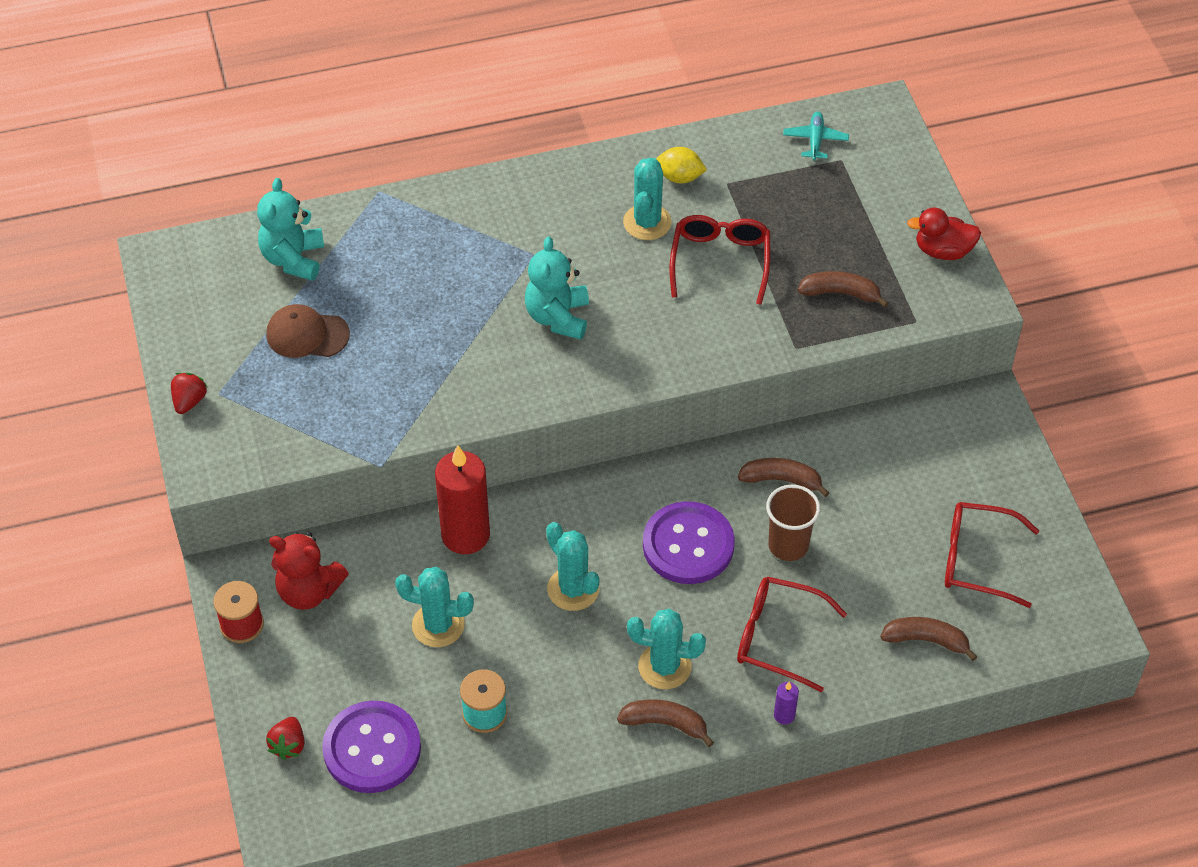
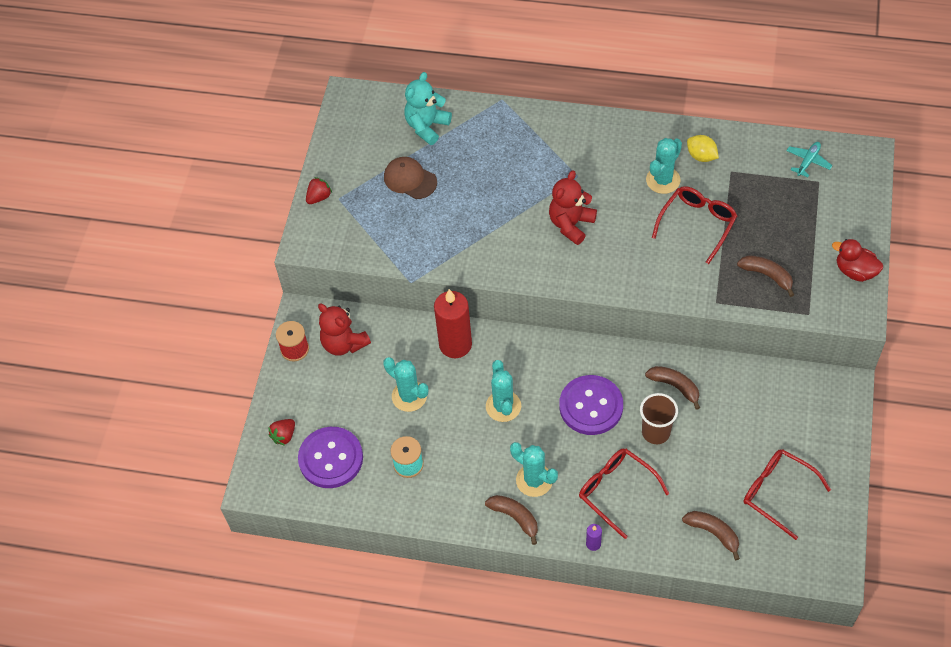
camera: 30 degrees right, 5 degrees up
(558, 317) = (571, 224): turquoise teddy bear -> red teddy bear

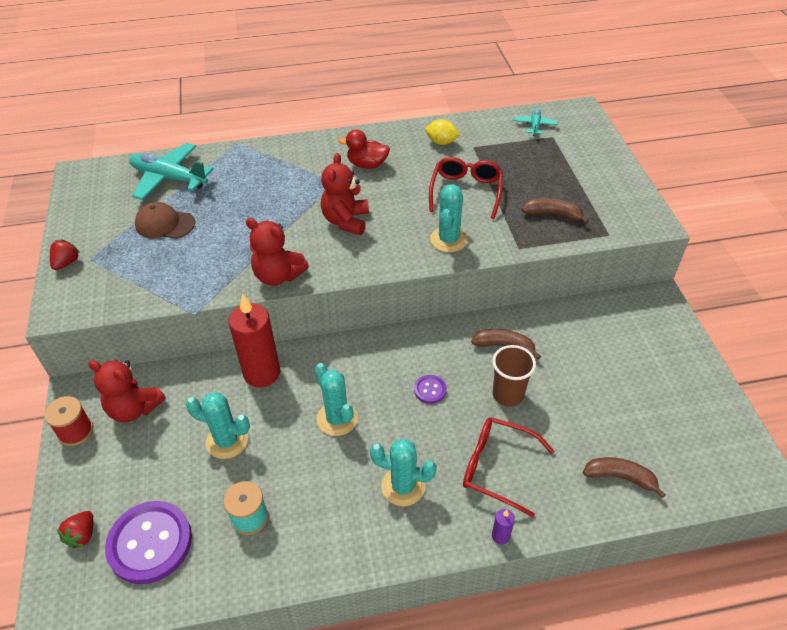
camera: 25 degrees left, 10 degrees down
(427, 126) = (169, 178): turquoise teddy bear -> turquoise plane
(491, 265) = (278, 276): none -> red teddy bear
(515, 517) = (398, 537): brown banana -> none
(591, 406) = (430, 390): purple button -> purple button, size x0.46
(663, 180) = (416, 167): turquoise cactus -> turquoise cactus (448, 240)
(777, 493) = (658, 414): red glasses -> none
(855, 271) = (626, 191): red duck -> red duck (367, 165)

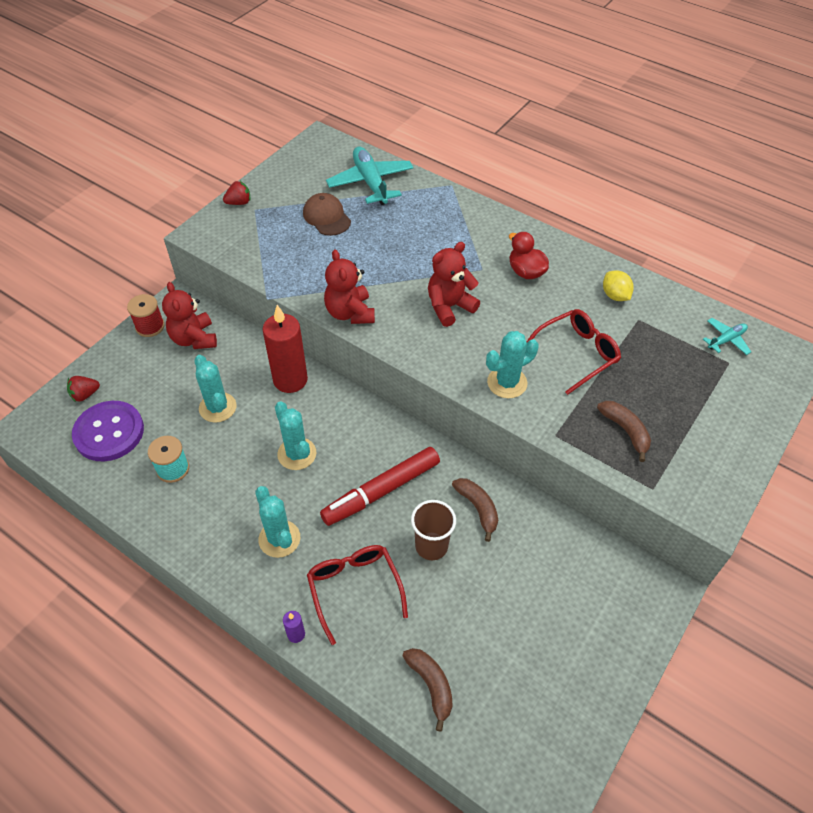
camera: 45 degrees right, 5 degrees up
(337, 419) = (297, 454): turquoise cactus -> turquoise cactus turned 45 degrees counterclockwise
(430, 390) = (381, 491): purple button -> red marker

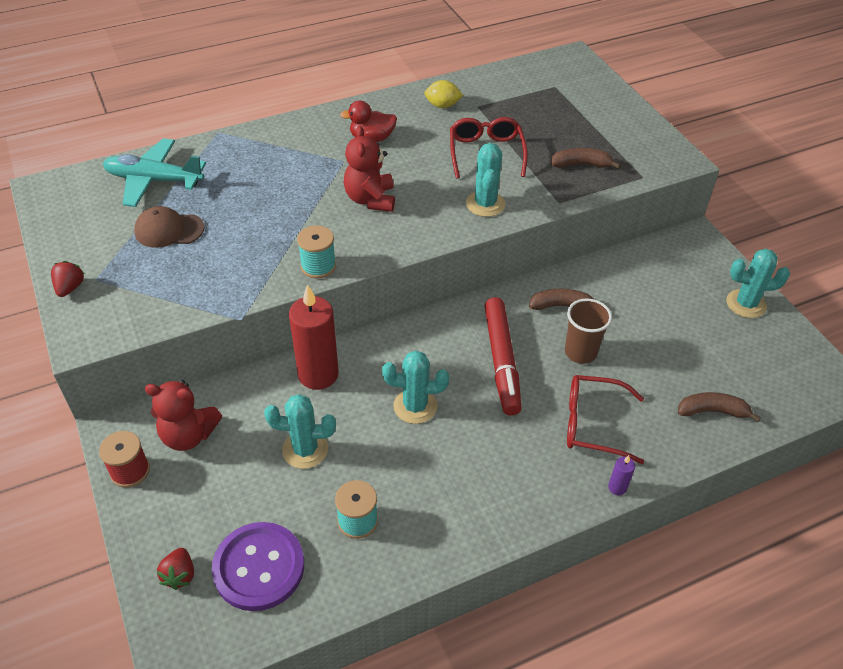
camera: 60 degrees left, 5 degrees down
(279, 539) = (506, 459): turquoise cactus -> turquoise cactus (746, 304)
(350, 313) = (318, 266): red teddy bear -> turquoise spool
(726, 340) = (533, 77): turquoise plane -> none

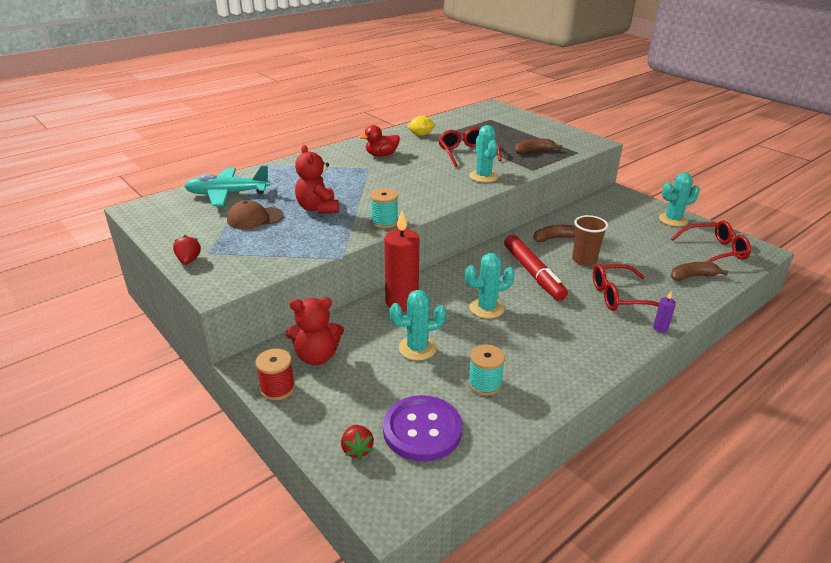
camera: 15 degrees left, 15 degrees down
(370, 199) = (400, 184): red teddy bear -> red teddy bear (318, 208)
(772, 372) = (714, 251): none -> red glasses

